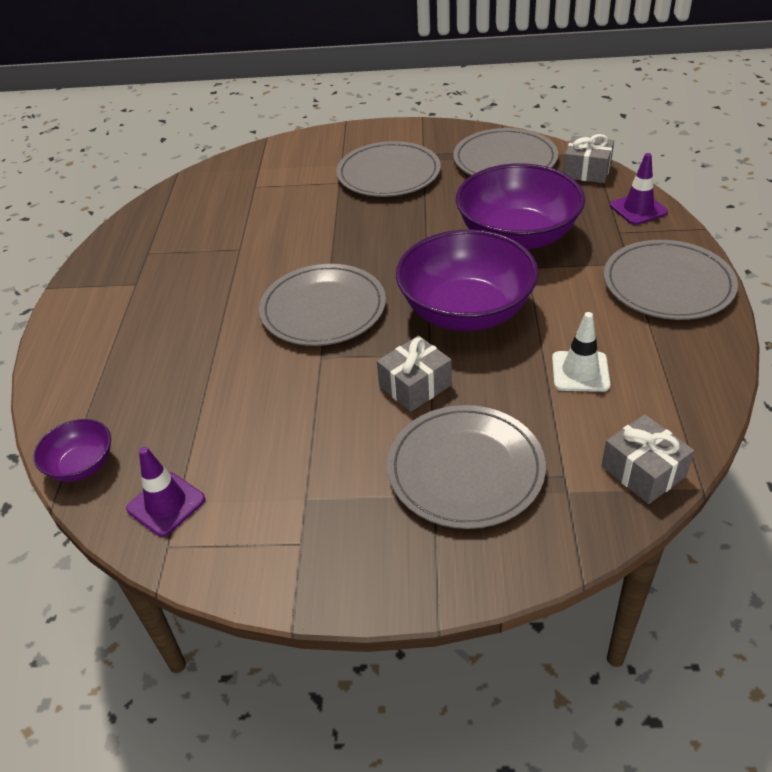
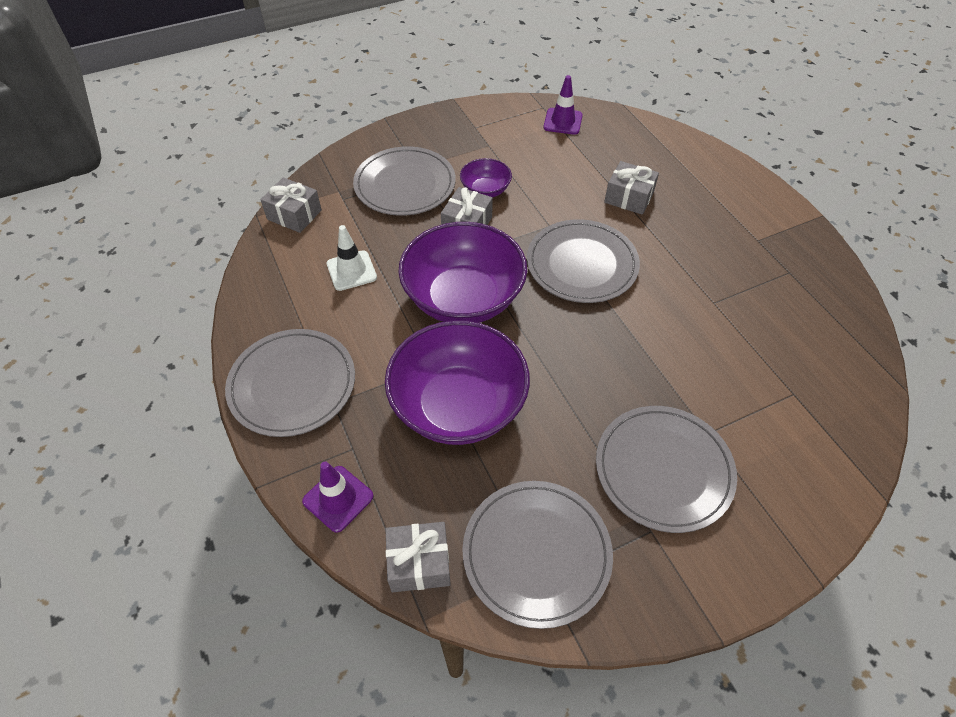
camera: 150 degrees right, 10 degrees up
(81, 465) = (631, 123): purple bowl -> purple bowl (485, 190)
(204, 362) = (629, 197): none -> grey gift

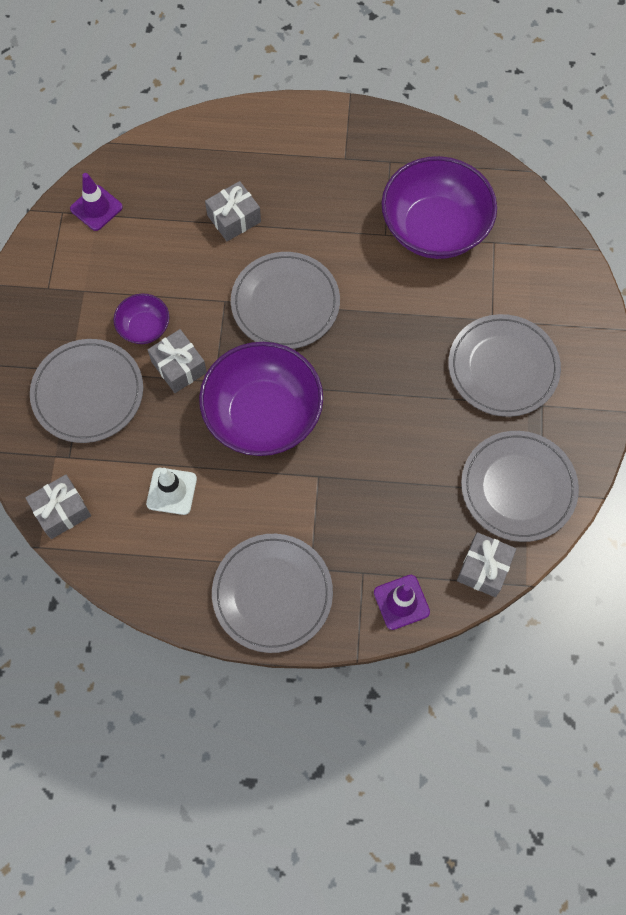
camera: 60 degrees left, 15 degrees up
(458, 405) = (369, 475): purple bowl -> purple bowl (434, 228)

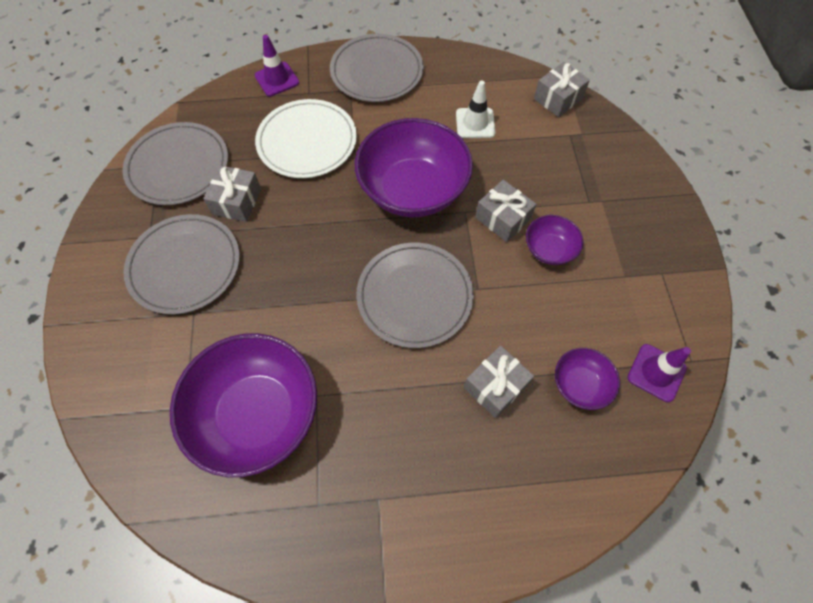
camera: 170 degrees right, 5 degrees down
(88, 393) = (577, 185): grey plate -> none
(163, 209) = (580, 384): none -> purple bowl
(371, 497) = (307, 141): none -> white plate
(484, 568) = (211, 108): grey gift -> grey gift (237, 201)

